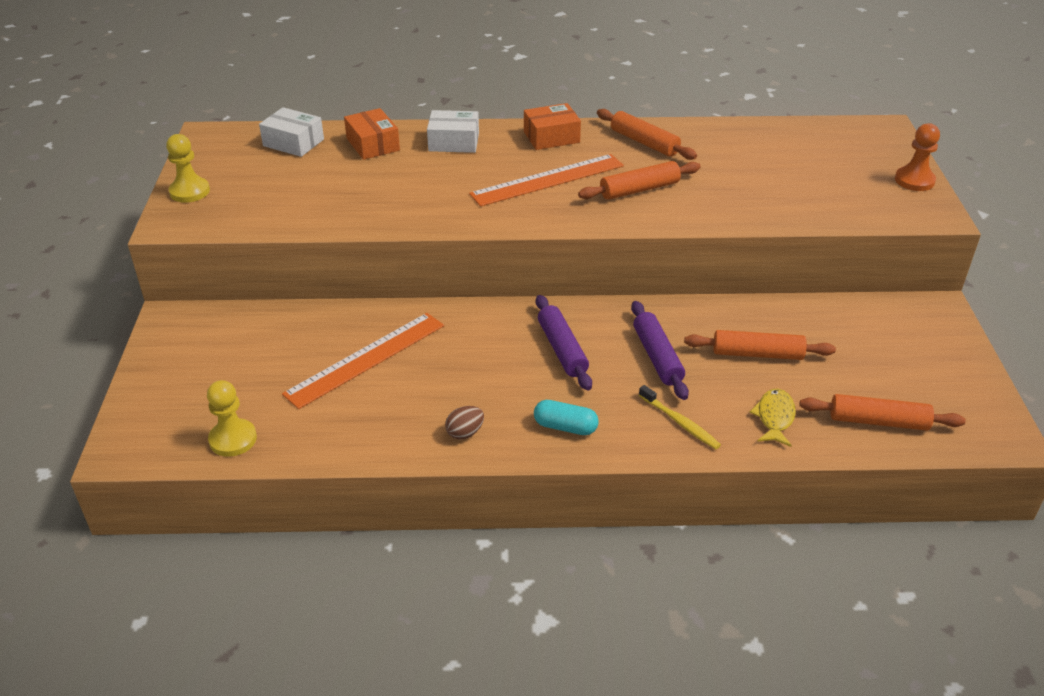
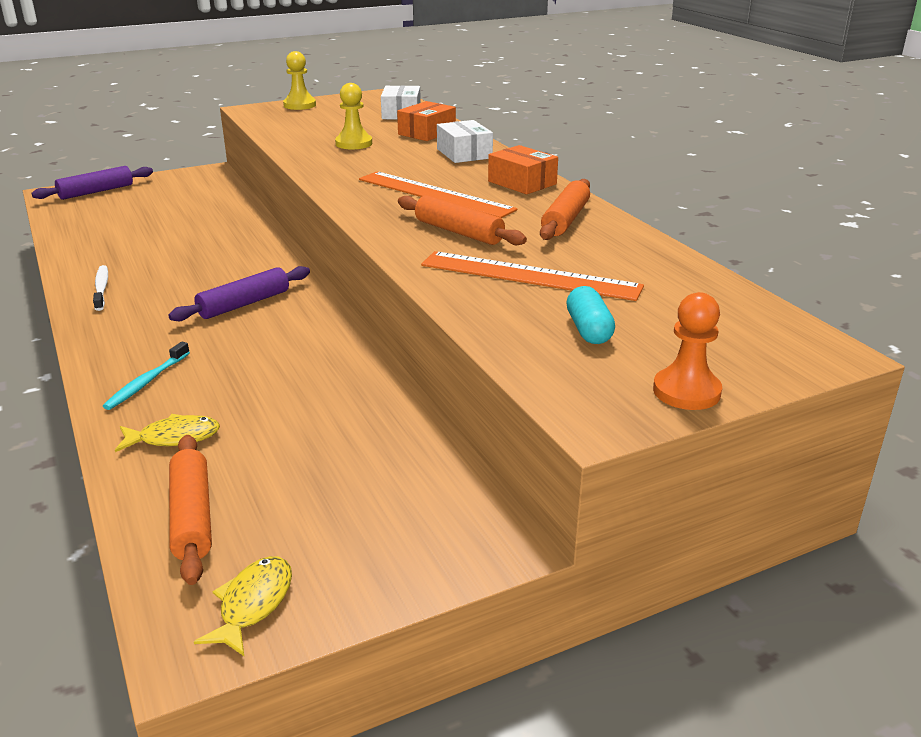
camera: 65 degrees right, 10 degrees down
(233, 439) = (74, 218): yellow pawn -> yellow pawn (354, 144)
(366, 359) = (189, 235): orange ruler -> orange ruler (529, 276)
(465, 433) = (101, 288): brown egg -> white toothbrush
(565, 427) = (122, 327): turquoise capsule -> turquoise capsule (588, 330)
(657, 357) = (256, 351): purple rolling pin -> purple rolling pin (96, 191)
(680, 422) = (146, 382): yellow toothbrush -> turquoise toothbrush
(757, 354) = (294, 408): orange rolling pin -> none
(972, 408) = (253, 604): none -> yellow fish

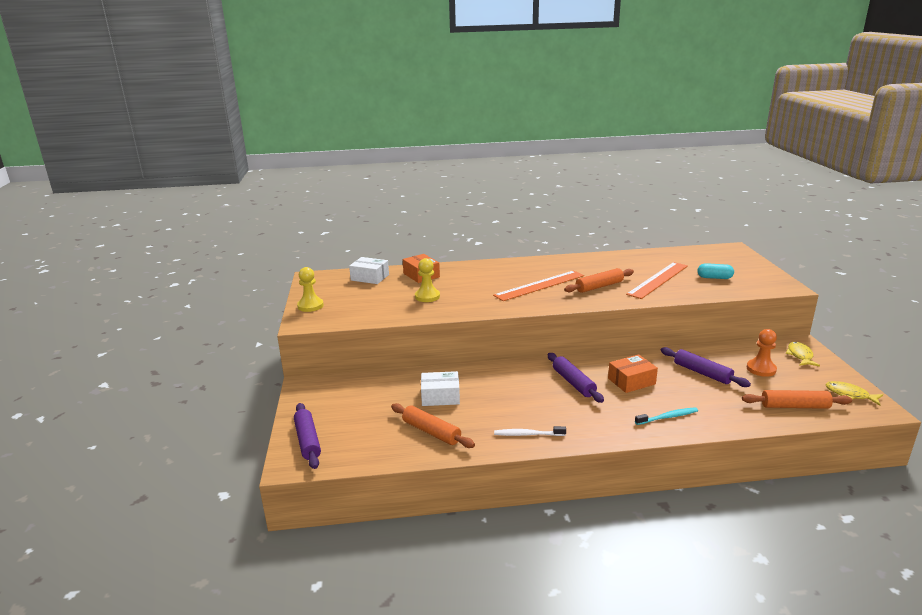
camera: 70 degrees left, 5 degrees down
(146, 382) = (668, 417): turquoise toothbrush -> turquoise toothbrush turned 60 degrees counterclockwise
(174, 438) = (727, 409): yellow fish -> yellow fish (800, 355)
(307, 410) = (702, 373): none -> purple rolling pin
(464, 153) = (472, 271): white box -> white box (440, 396)
(522, 183) = (532, 265): orange box -> orange box (631, 381)
(565, 220) = (591, 264): orange rolling pin -> orange rolling pin (431, 432)
(686, 391) = (764, 272): orange pawn -> orange pawn (761, 369)

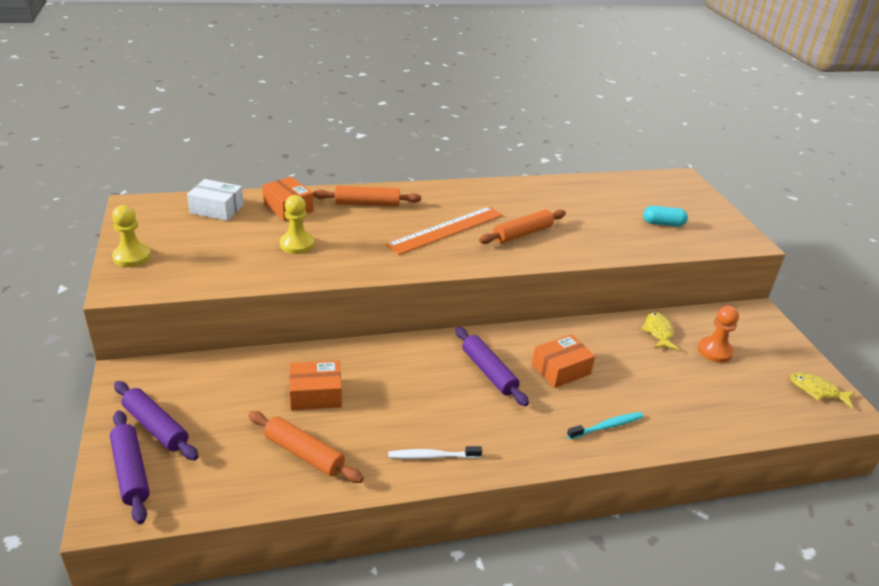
camera: 10 degrees left, 10 degrees up
(440, 396) = (315, 394): white box -> orange box
(658, 280) = (595, 225): orange ruler -> none
(702, 373) = (646, 357): purple rolling pin -> purple rolling pin (156, 427)
(794, 406) = (755, 408): orange rolling pin -> orange rolling pin (367, 204)
(800, 355) = (758, 331): yellow fish -> yellow fish (658, 332)

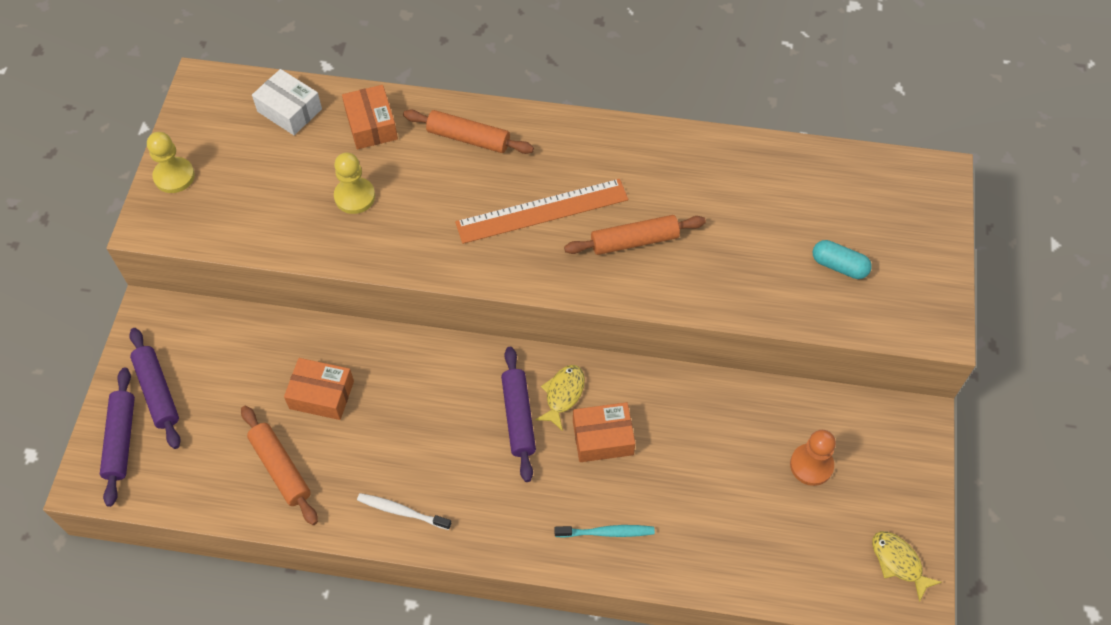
camera: 25 degrees right, 25 degrees up
(658, 332) = (759, 415): yellow fish -> yellow fish (563, 394)

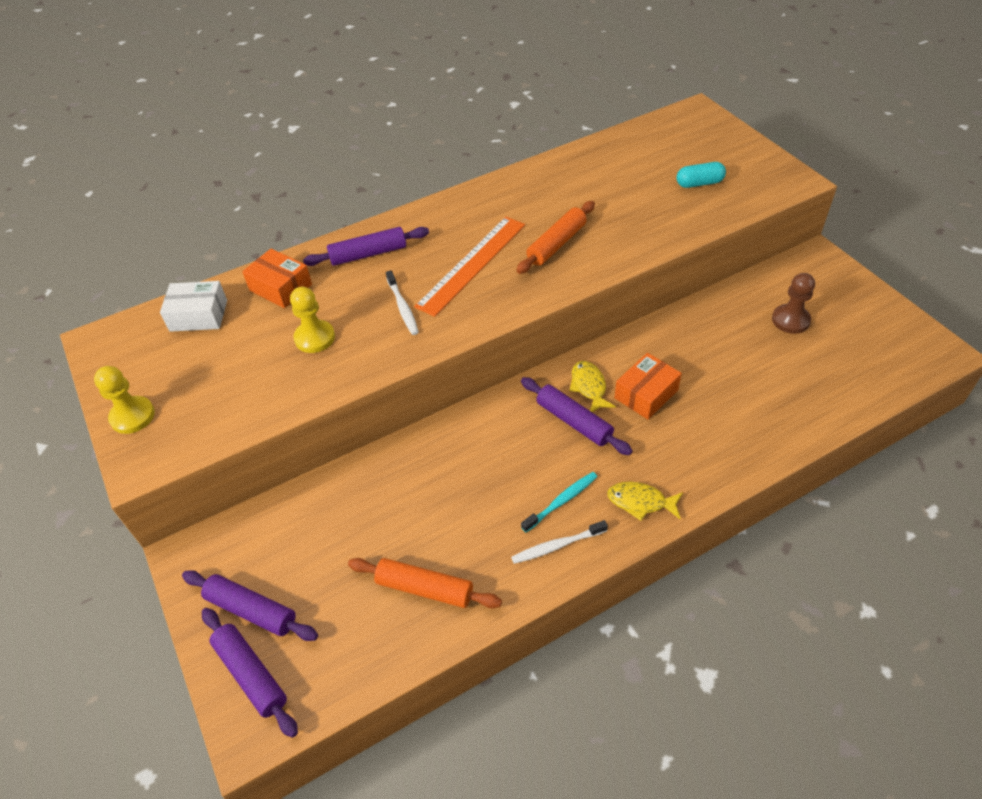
camera: 35 degrees left, 10 degrees down
(321, 395) = (405, 511): orange box -> none
(446, 215) = (403, 307): none -> white toothbrush
(468, 138) = (368, 254): orange rolling pin -> purple rolling pin
(607, 532) = (717, 449): turquoise toothbrush -> turquoise toothbrush (561, 501)
(811, 465) = (790, 320): orange pawn -> brown pawn
(898, 562) = (903, 337): yellow fish -> yellow fish (640, 502)

